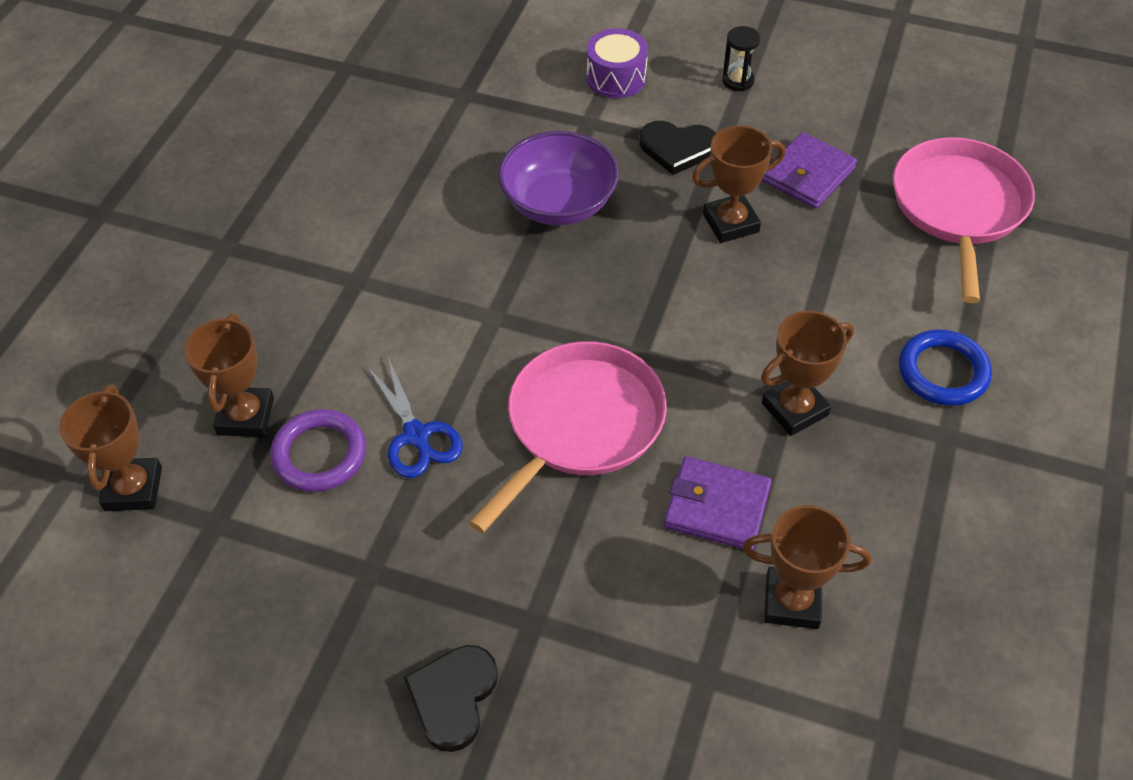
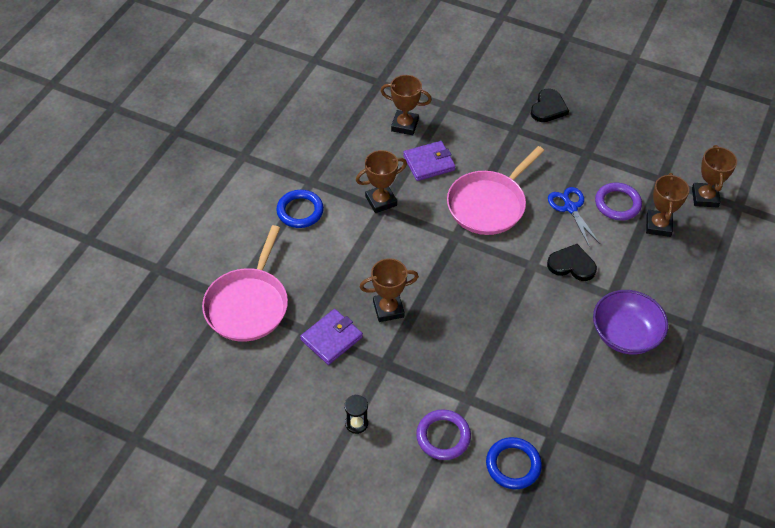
camera: 175 degrees left, 0 degrees up
(519, 58) = (513, 465): none -> blue ring
(559, 203) = (491, 335): purple bowl -> purple bowl (625, 334)
(616, 78) = (443, 436): purple drum -> purple ring
(677, 148) = (410, 368): black heart -> black heart (572, 265)
(717, 507) = (429, 163): purple wallet -> purple wallet turned 45 degrees counterclockwise

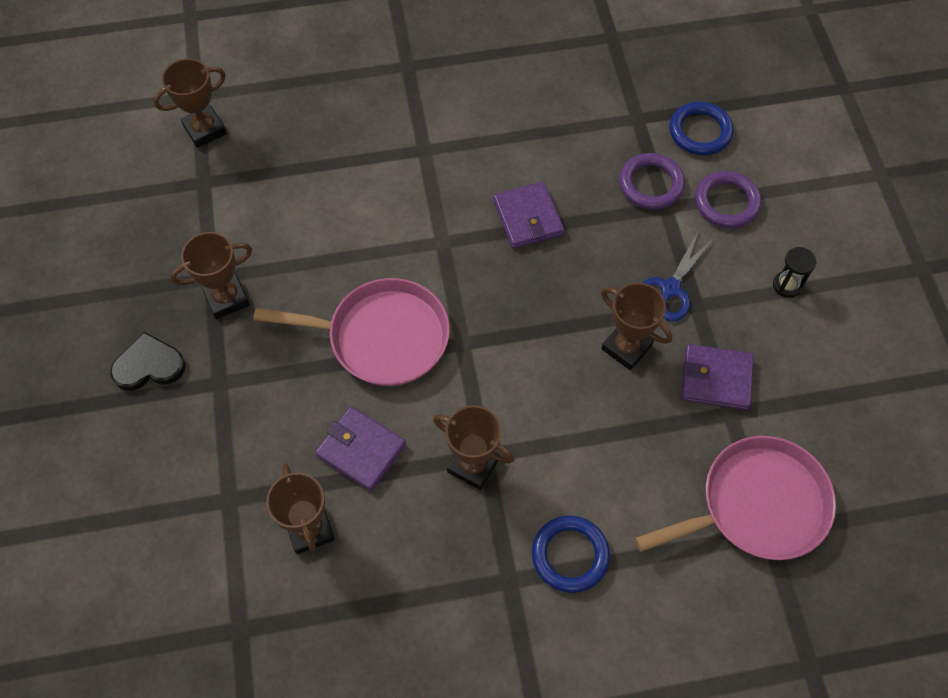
camera: 125 degrees left, 10 degrees up
(517, 318) = (528, 218): none -> purple wallet
(570, 208) = (321, 249): blue scissors -> blue scissors (670, 289)
(572, 265) = (410, 205): black heart -> none
(617, 204) = (278, 206): purple ring -> purple ring (651, 184)
(625, 334) = (467, 116): purple bowl -> none
(658, 225) = (284, 153): brown trophy -> brown trophy (226, 298)

